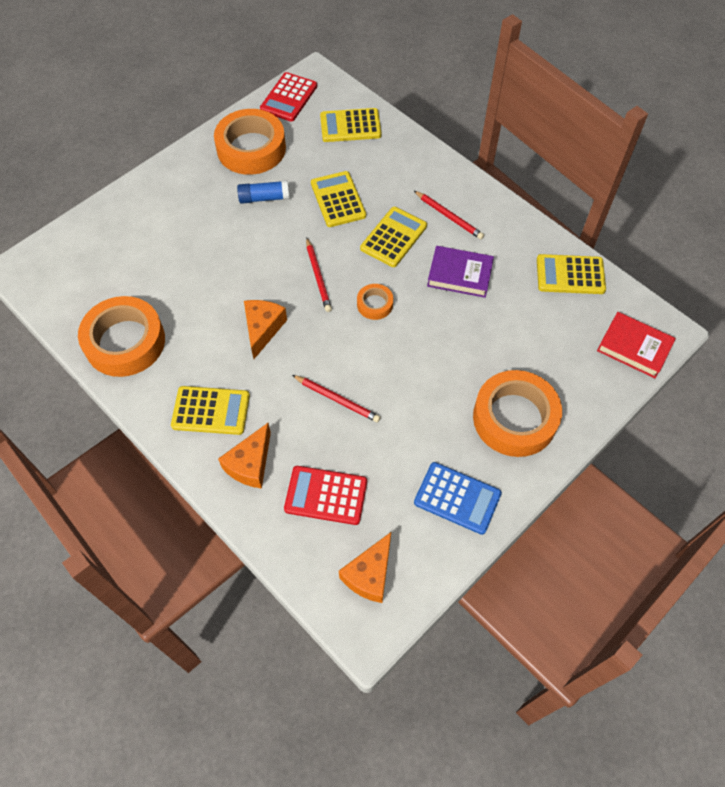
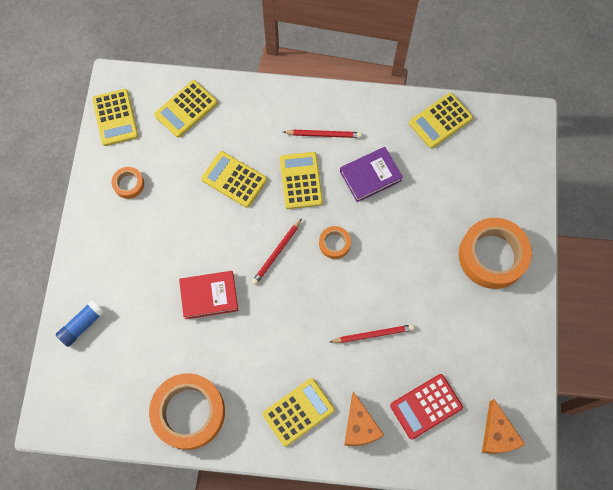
camera: 40 degrees left, 10 degrees up
(251, 148) = (129, 184): orange tape -> orange tape, size x0.47
(263, 329) = (276, 323): orange cheese -> none
(264, 198) = (179, 219): blue glue stick -> blue glue stick (82, 325)
(289, 98) = (115, 117): red calculator -> yellow calculator
(318, 276) = (277, 253): red pencil -> red pencil turned 90 degrees clockwise
(457, 498) = (504, 340): blue calculator -> none
(634, 347) = (521, 146): red book -> red book (209, 296)

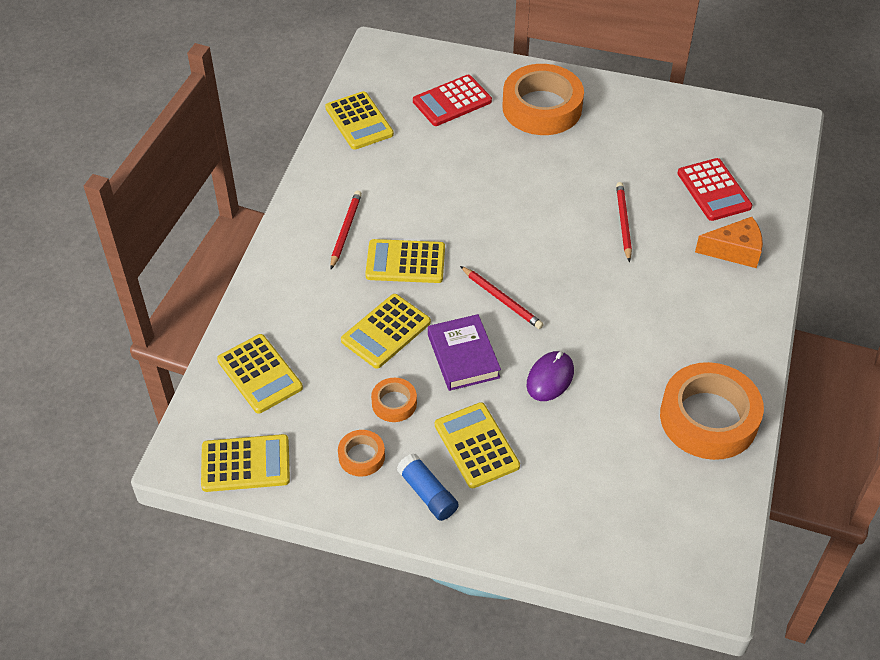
camera: 80 degrees left, 20 degrees down
(82, 325) = (572, 534): blue glue stick -> blue glue stick (427, 493)
(209, 296) = (550, 378): red book -> purple mouse
(298, 412) = (714, 305): yellow calculator -> yellow calculator (476, 445)
(334, 243) = (500, 241): orange tape -> orange tape (394, 403)
(370, 176) = (416, 194): purple book -> purple book (463, 356)
(481, 185) = (452, 101): none -> red calculator
(497, 434) = (748, 139): orange cheese -> none

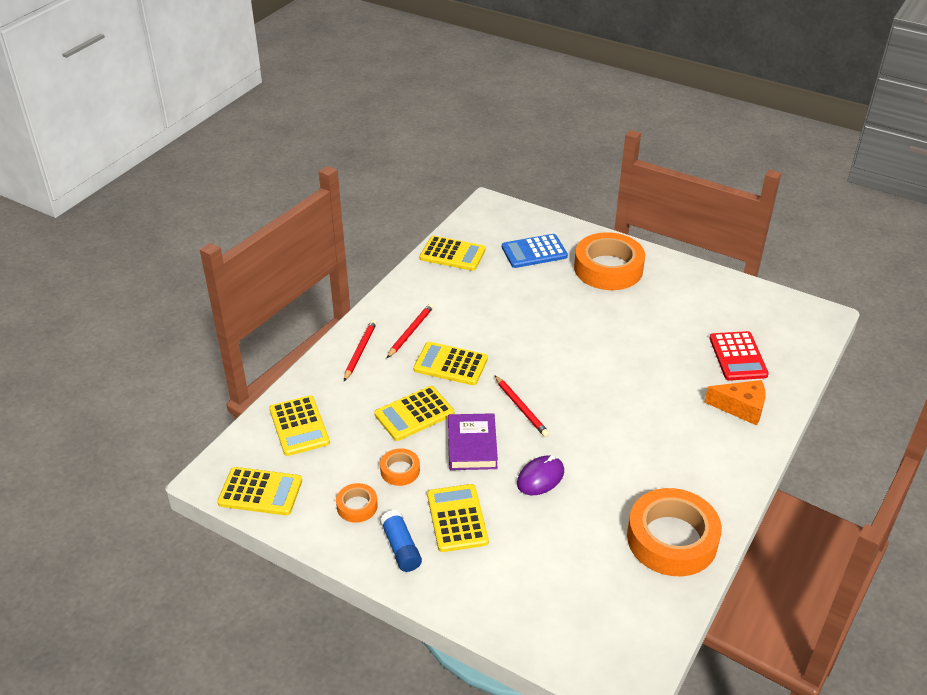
camera: 15 degrees right, 10 degrees down
(359, 121) = (452, 254): yellow calculator -> yellow calculator turned 60 degrees counterclockwise
(452, 101) = (534, 252): red calculator -> blue calculator
(623, 222) = (648, 368): red pencil -> red pencil (360, 351)

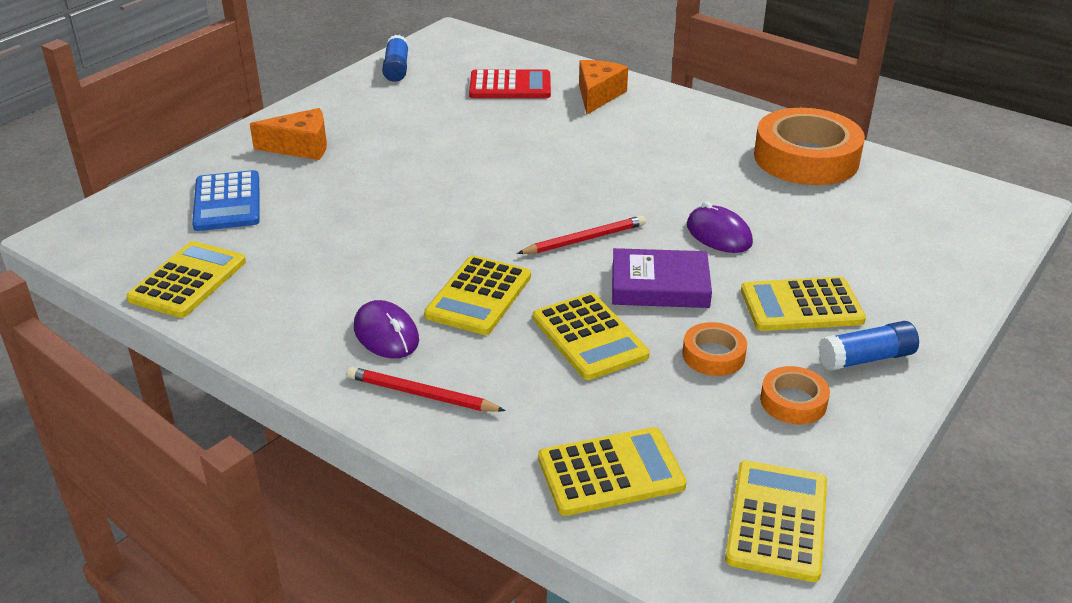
camera: 85 degrees left, 5 degrees down
(410, 332) = (386, 334): red pencil -> purple mouse
(608, 268) = (301, 147): orange tape -> orange cheese
(743, 294) = (396, 68): none -> blue glue stick

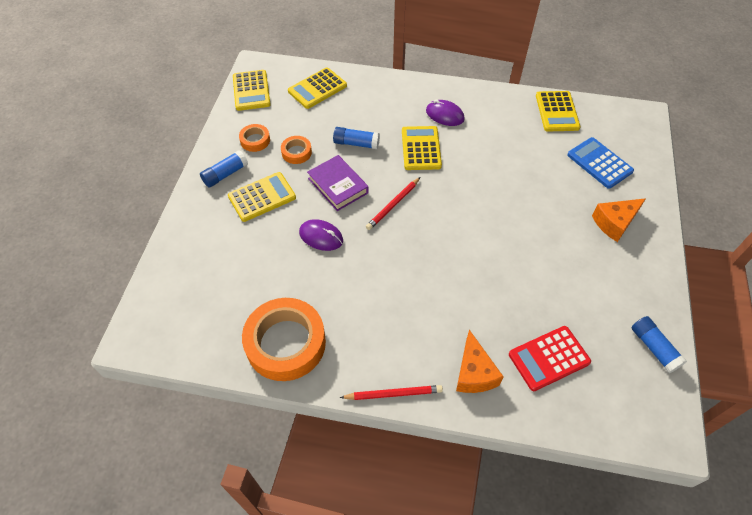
camera: 155 degrees right, 20 degrees up
(422, 394) = (407, 94): red pencil -> red pencil (393, 394)
(589, 337) = (356, 143): yellow calculator -> blue glue stick
(659, 285) = (338, 185): purple book -> purple book turned 75 degrees clockwise

